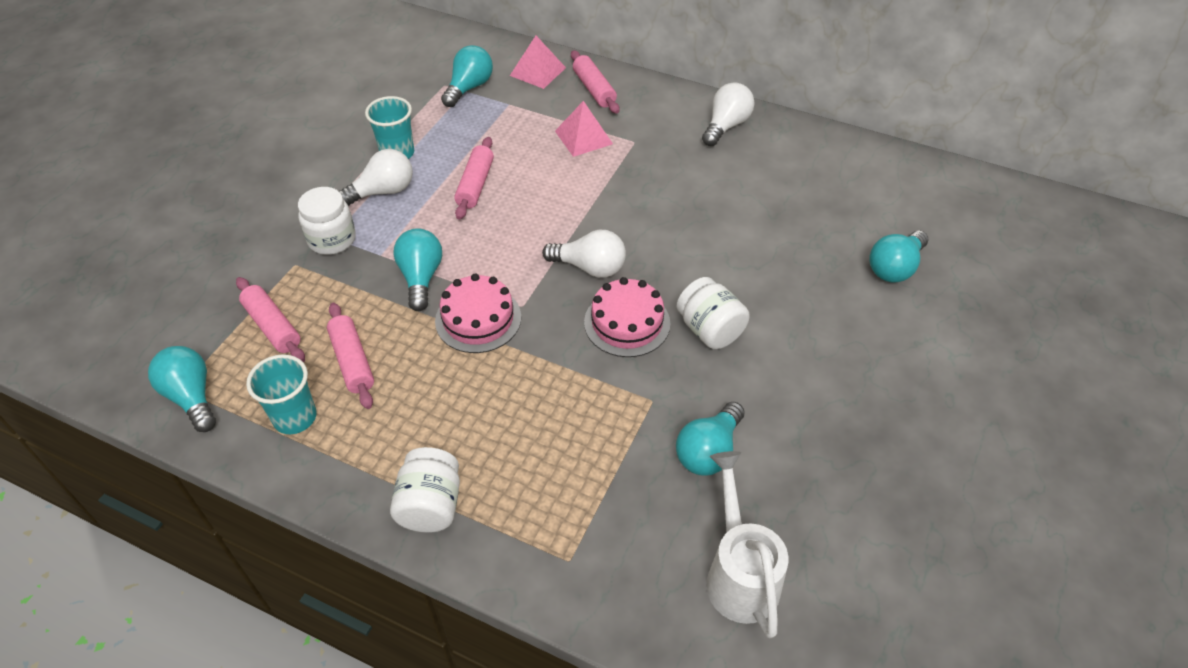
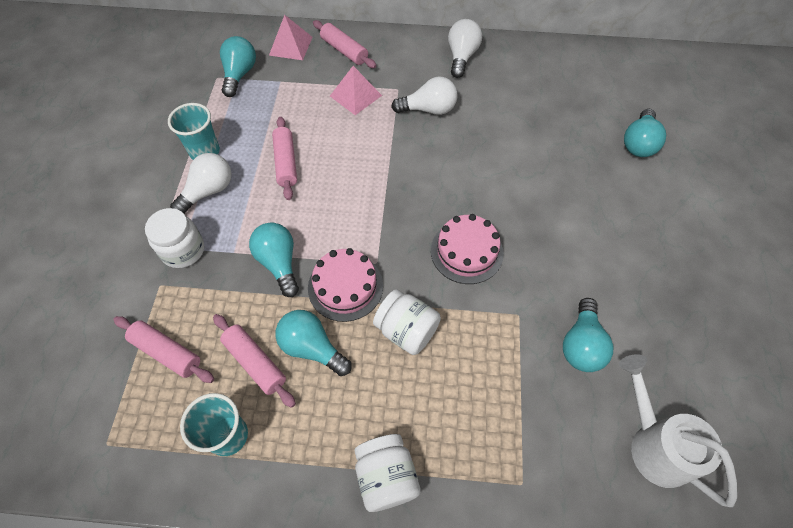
camera: 20 degrees left, 10 degrees up
(191, 397) = (121, 449): turquoise light bulb -> turquoise light bulb (312, 348)
(590, 267) = (414, 211): white light bulb -> white light bulb (428, 109)
(710, 330) = (532, 237): white jar -> white jar (406, 331)

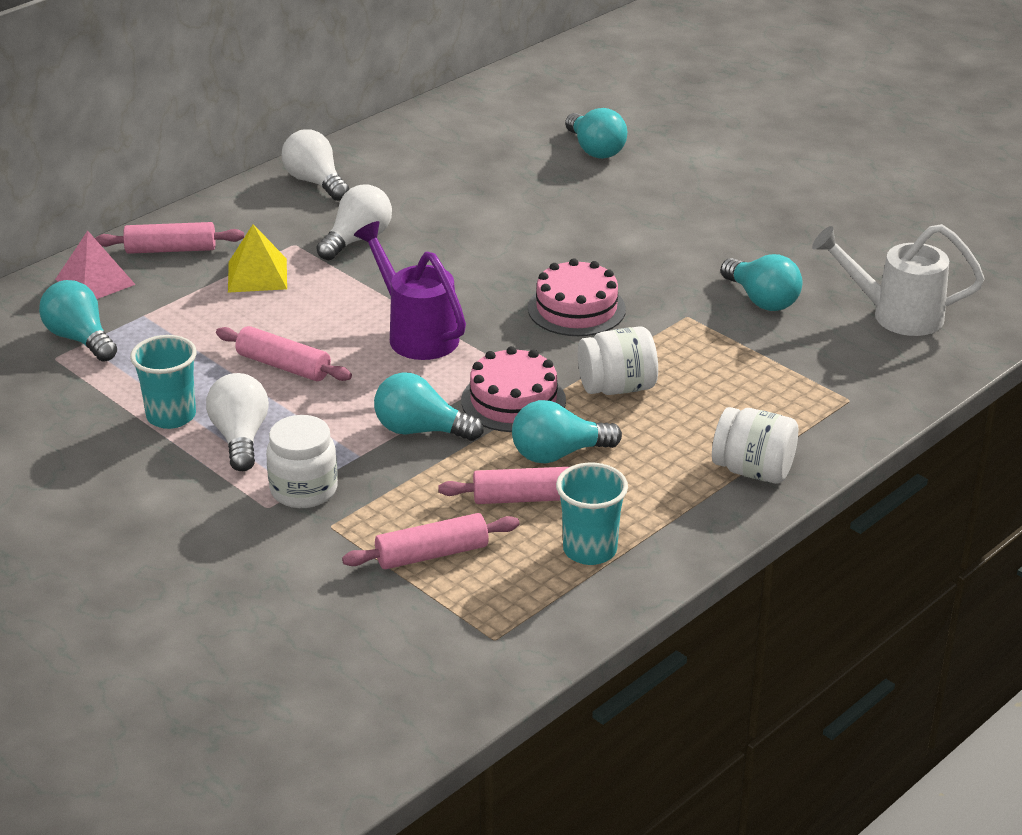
camera: 50 degrees left, 25 degrees down
(355, 95) = (257, 275): pink pyramid -> yellow pyramid
(367, 196) = (416, 334): none -> purple watering can

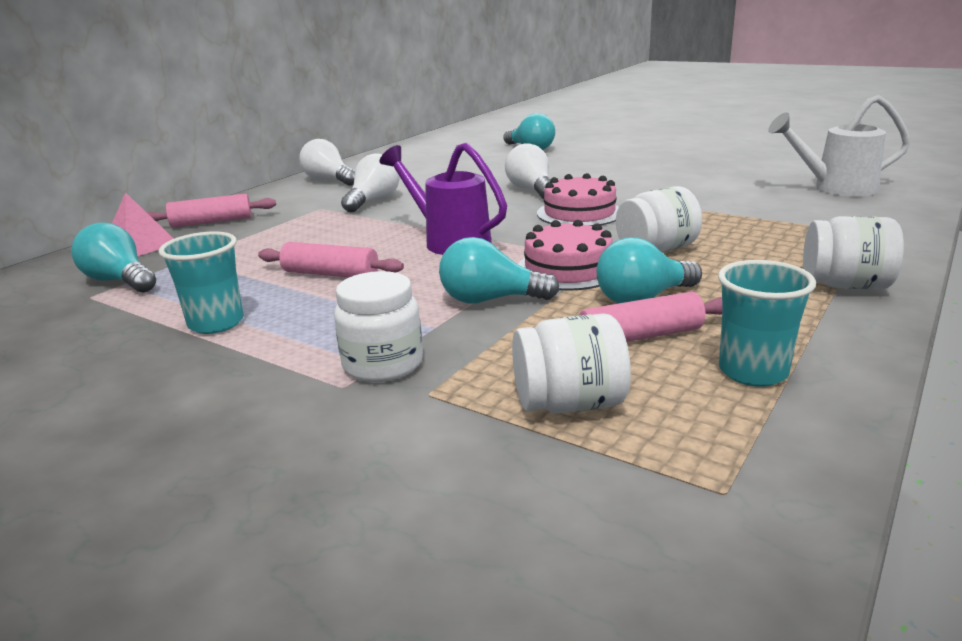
camera: 10 degrees left, 10 degrees down
(240, 438) = (297, 330): white light bulb -> white light bulb (531, 190)
(257, 275) = (292, 226): yellow pyramid -> none
(432, 554) = (569, 404): pink rolling pin -> white jar
(762, 300) = (723, 193): turquoise light bulb -> none

